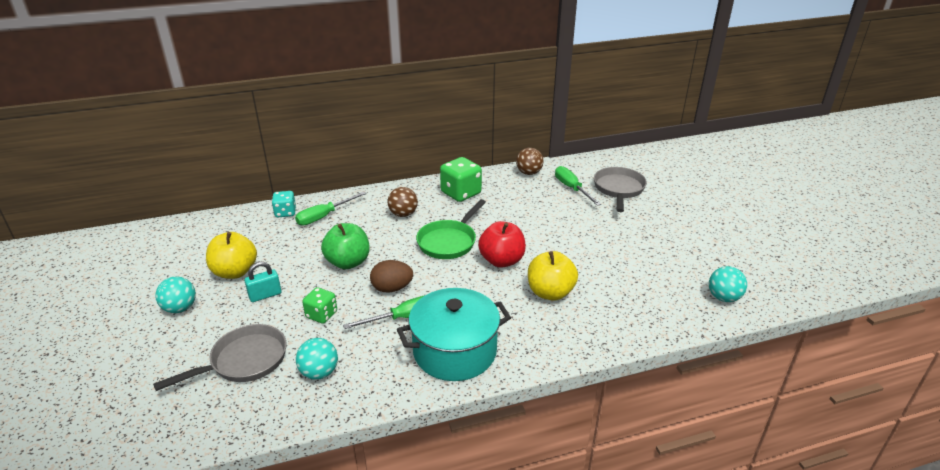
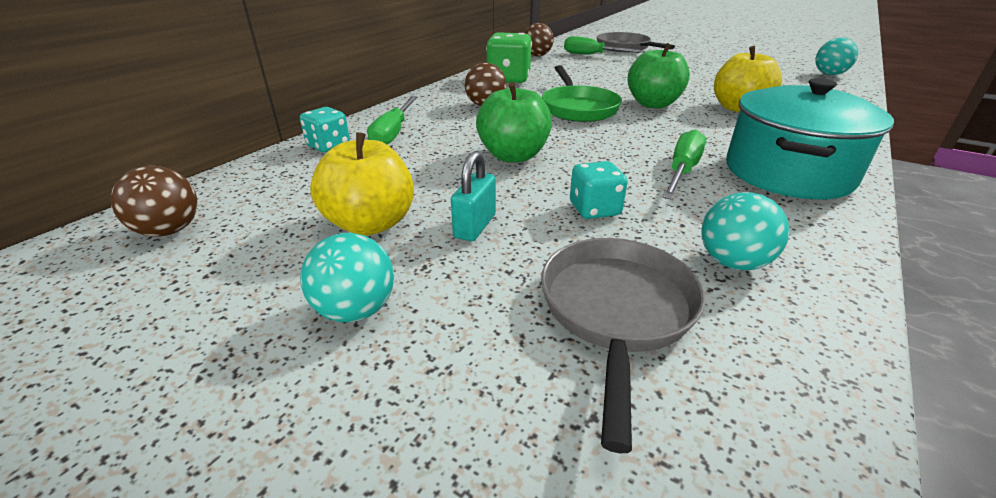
camera: 40 degrees left, 0 degrees up
(177, 238) = (169, 230): none -> brown ball
(321, 315) = (594, 209): green dice -> turquoise dice
(392, 288) = (612, 156): brown egg -> none
(501, 261) = (653, 104): red apple -> green apple

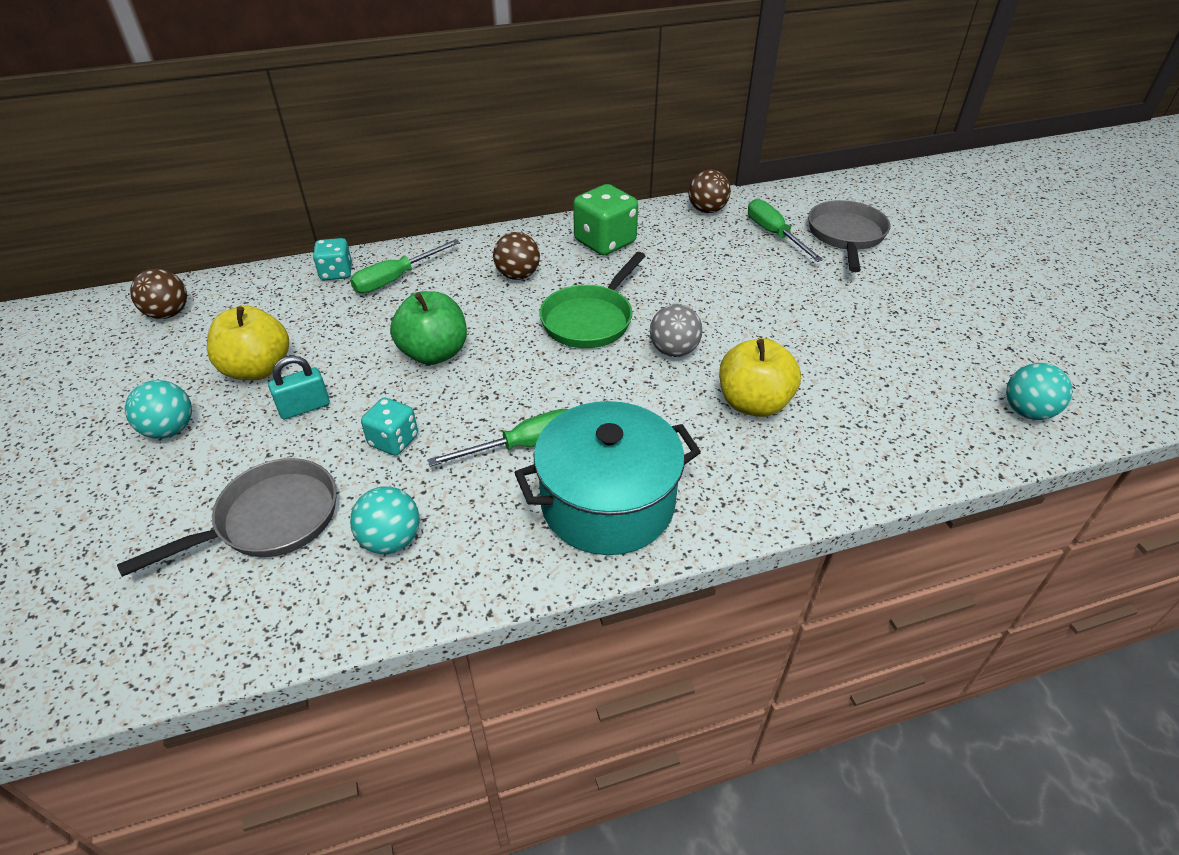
camera: 40 degrees right, 10 degrees up
(653, 104) = (674, 350): green apple -> grey ball

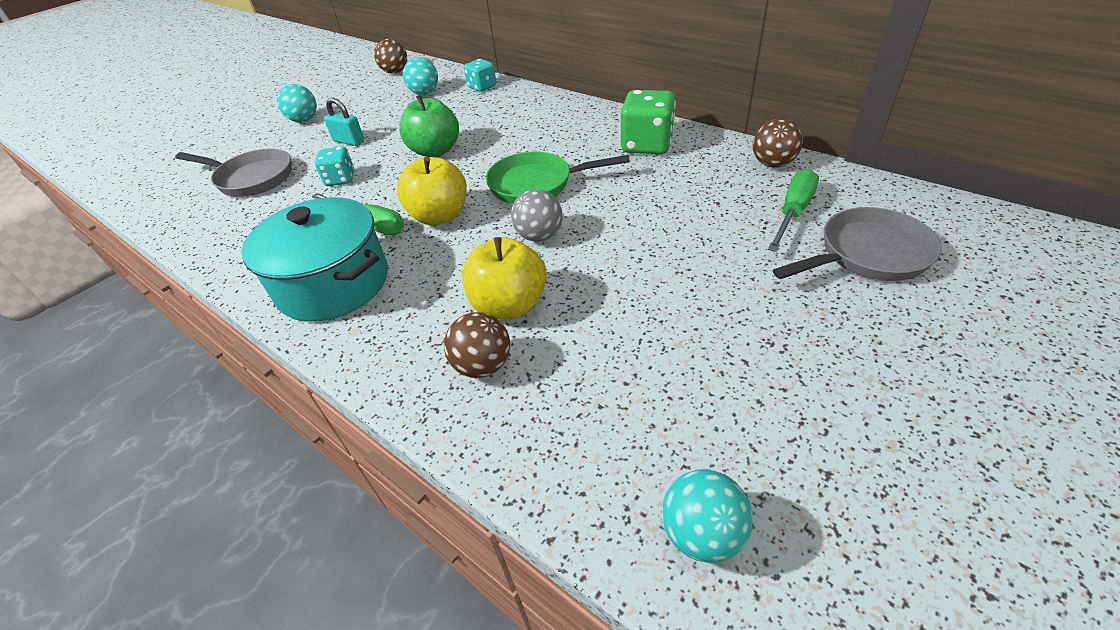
camera: 60 degrees right, 0 degrees up
(257, 369) = (371, 114): yellow apple -> yellow apple (439, 216)
(391, 540) = (254, 220): turquoise ball -> turquoise ball (424, 93)
(396, 279) = (498, 104): green screwdriver -> none
(518, 275) = (555, 135): brown ball -> brown ball (483, 365)

